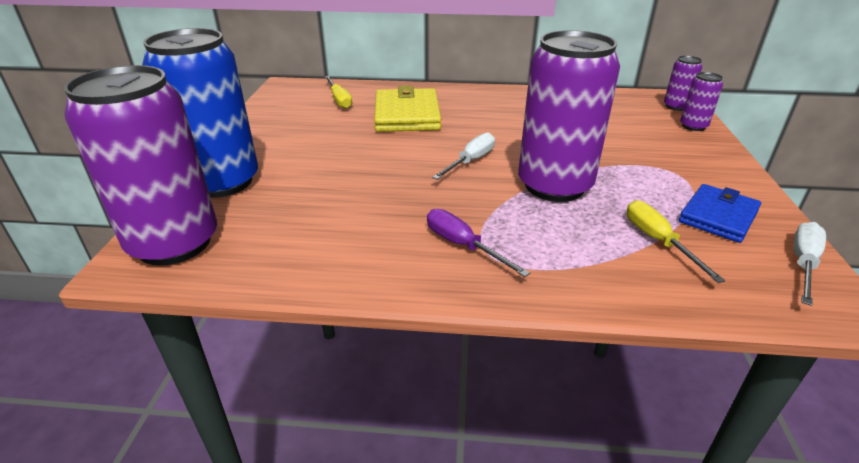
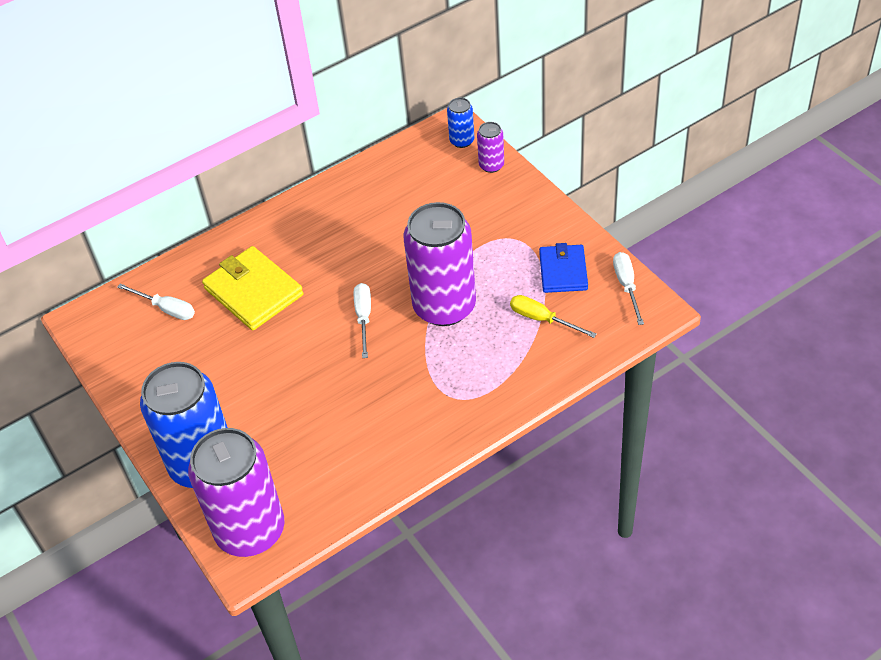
camera: 35 degrees left, 15 degrees up
(339, 100) = (166, 309): yellow screwdriver -> white screwdriver
(463, 246) = (434, 402): purple screwdriver -> none
(676, 106) = (462, 141): purple can -> blue can

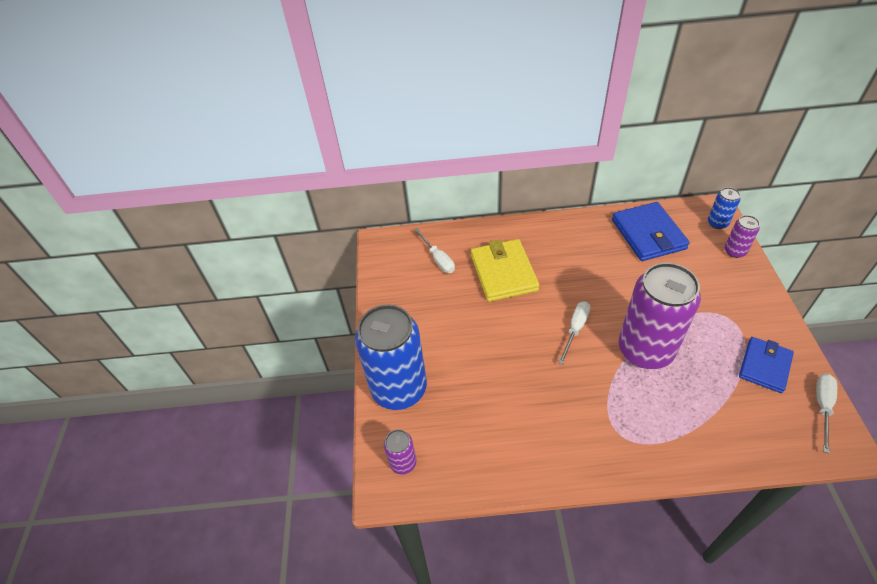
camera: 30 degrees right, 0 degrees up
(250, 530) = (403, 463): purple can -> purple can, size x0.44
(394, 182) = (648, 234): none -> blue wallet
(542, 319) = (728, 401): yellow screwdriver -> none

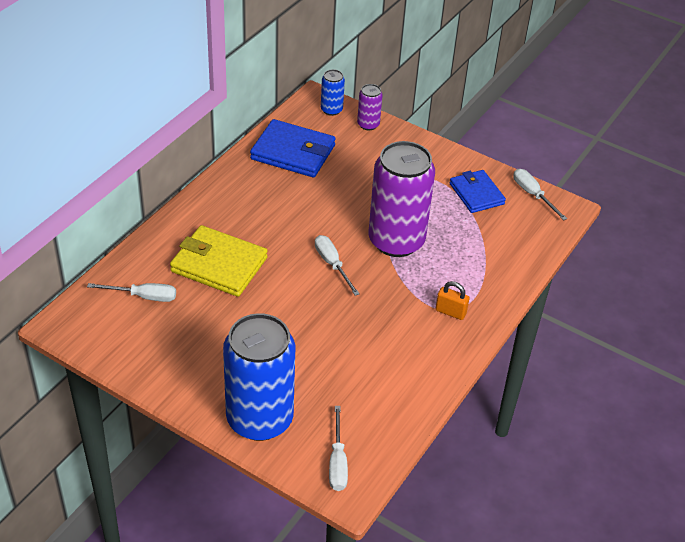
camera: 60 degrees left, 5 degrees down
(403, 463) = (337, 462): purple can -> white screwdriver
(618, 437) = (450, 312): none -> orange padlock

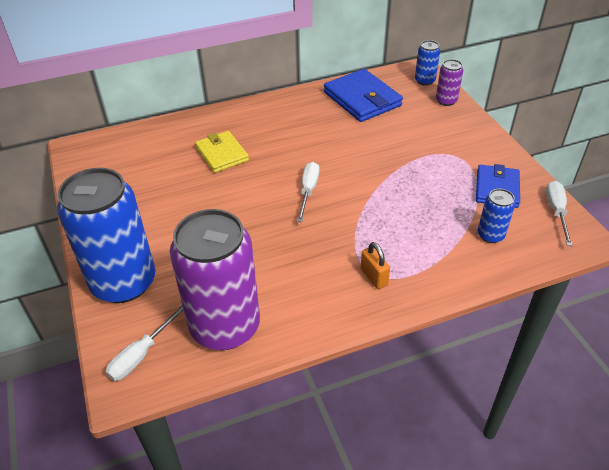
camera: 40 degrees right, 0 degrees up
(143, 296) = (146, 153): white screwdriver -> none
(219, 265) = (222, 154): yellow wallet -> yellow wallet, size x0.67
(396, 241) = (382, 196): purple can -> purple can (225, 326)
(503, 236) = (490, 235): none -> blue can

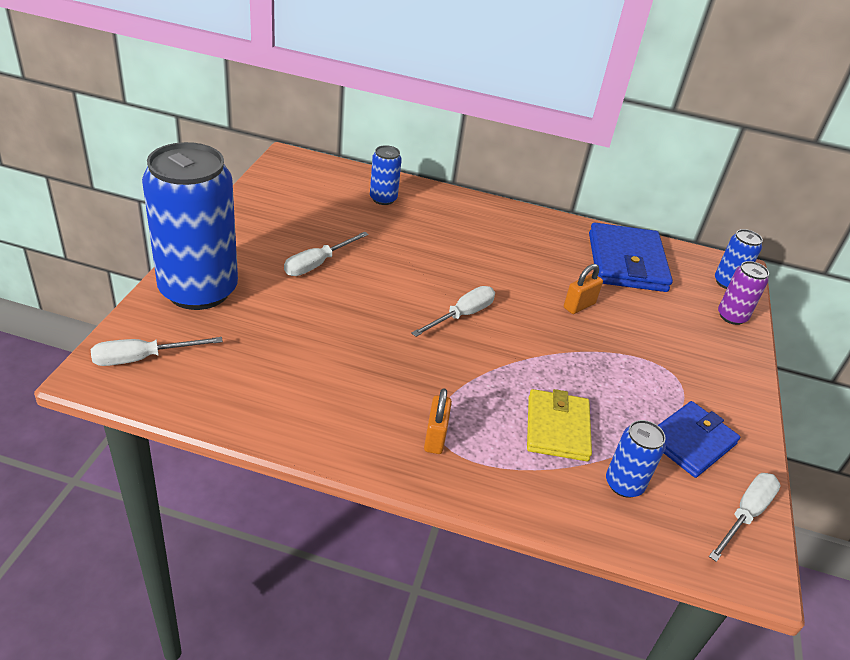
camera: 30 degrees right, 5 degrees down
(174, 140) = (383, 199): none -> blue can
(183, 212) = (318, 264): none -> white screwdriver
(222, 154) = (414, 234): yellow wallet -> yellow wallet (557, 428)
(225, 326) = (238, 384): purple can -> none
(365, 143) = (579, 306): none -> orange padlock

